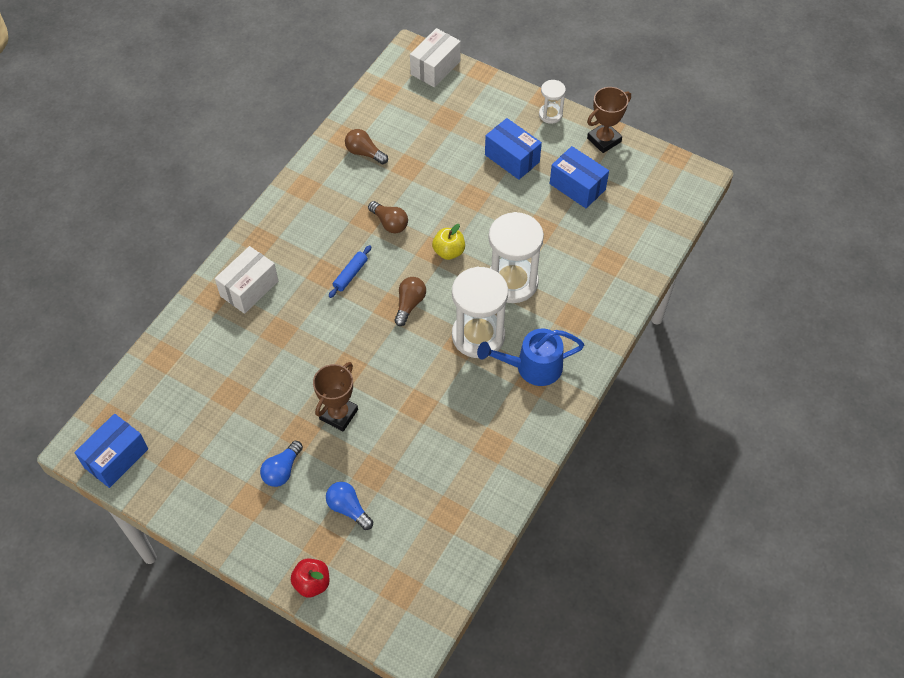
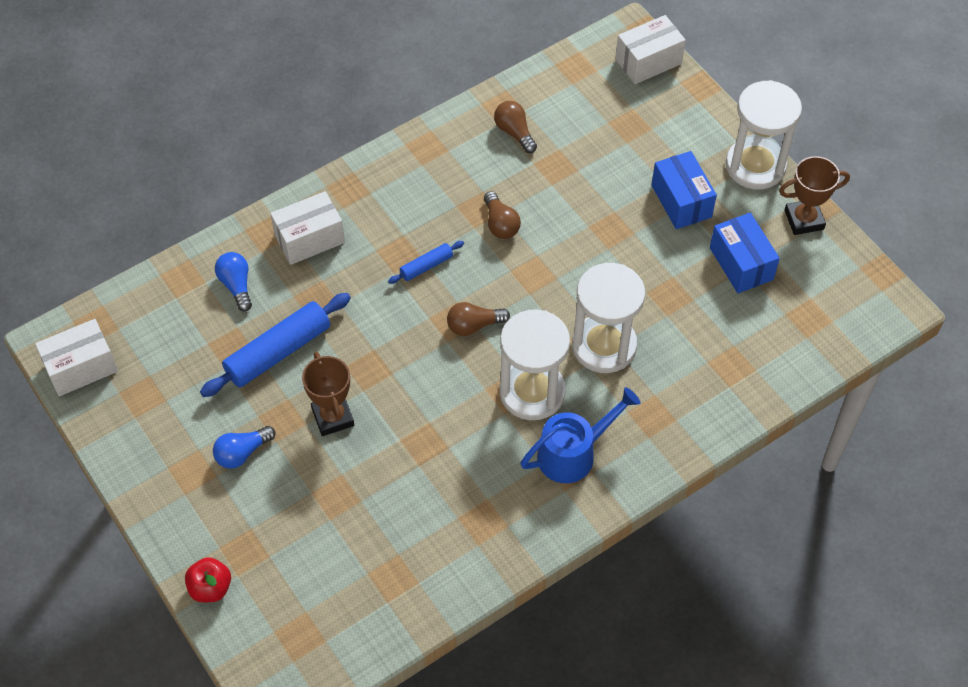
camera: 25 degrees right, 0 degrees up
(116, 458) = (81, 367): blue box -> white box
(270, 383) = (278, 352): none -> blue rolling pin
(338, 414) = (333, 417): brown trophy -> brown trophy turned 75 degrees counterclockwise
(348, 509) = (289, 525): blue light bulb -> blue light bulb (236, 285)
(409, 304) = (474, 325): brown light bulb -> brown light bulb turned 150 degrees counterclockwise
(449, 251) = (550, 282): yellow apple -> none
(532, 367) = (574, 453): blue watering can -> blue watering can turned 135 degrees clockwise
(550, 114) = (755, 166): white hourglass -> white hourglass, size x1.98

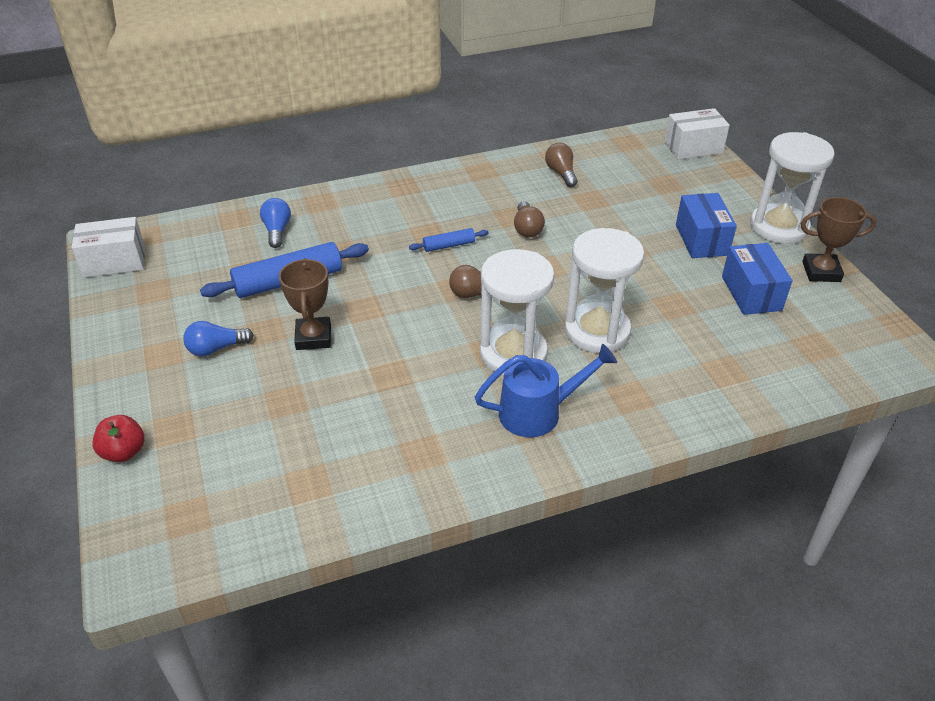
camera: 15 degrees right, 15 degrees down
(309, 239) = (355, 211): white box -> none

